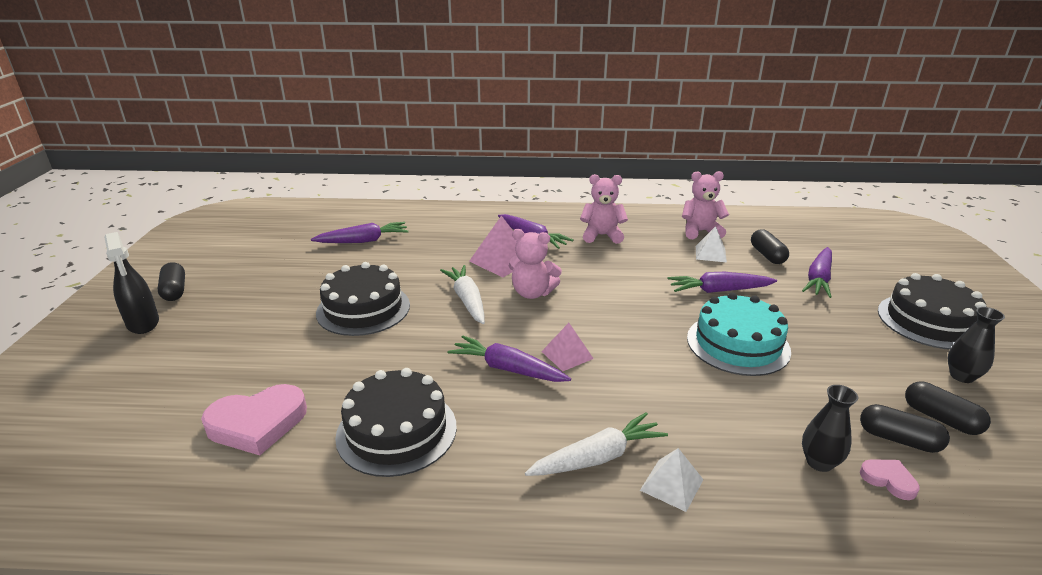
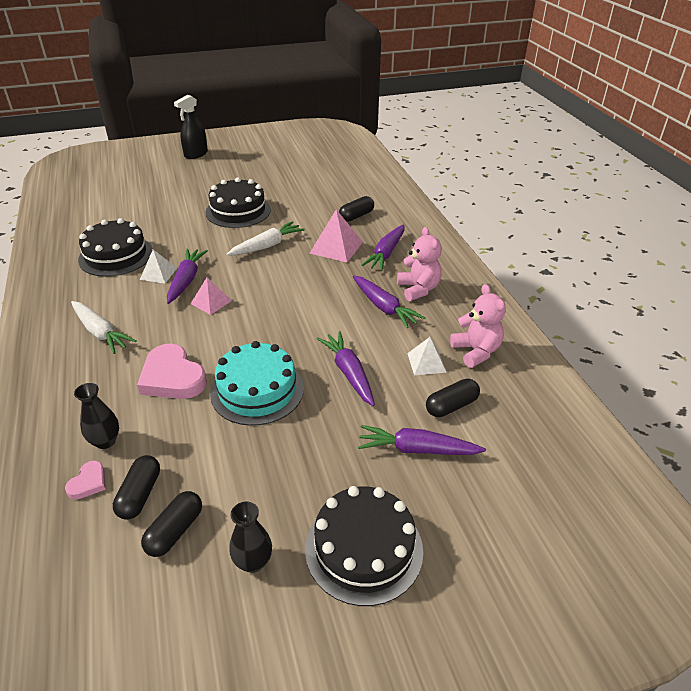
camera: 70 degrees right, 10 degrees up
(174, 291) = (232, 150): black capsule -> black capsule (356, 216)
(257, 423) = (116, 214): pink heart -> pink heart (172, 377)
(363, 241) = (330, 185): purple carrot -> purple carrot (384, 307)
(532, 293) = (291, 271): pink teddy bear -> none
(672, 485) = (77, 367): white pyramid -> white pyramid (158, 273)

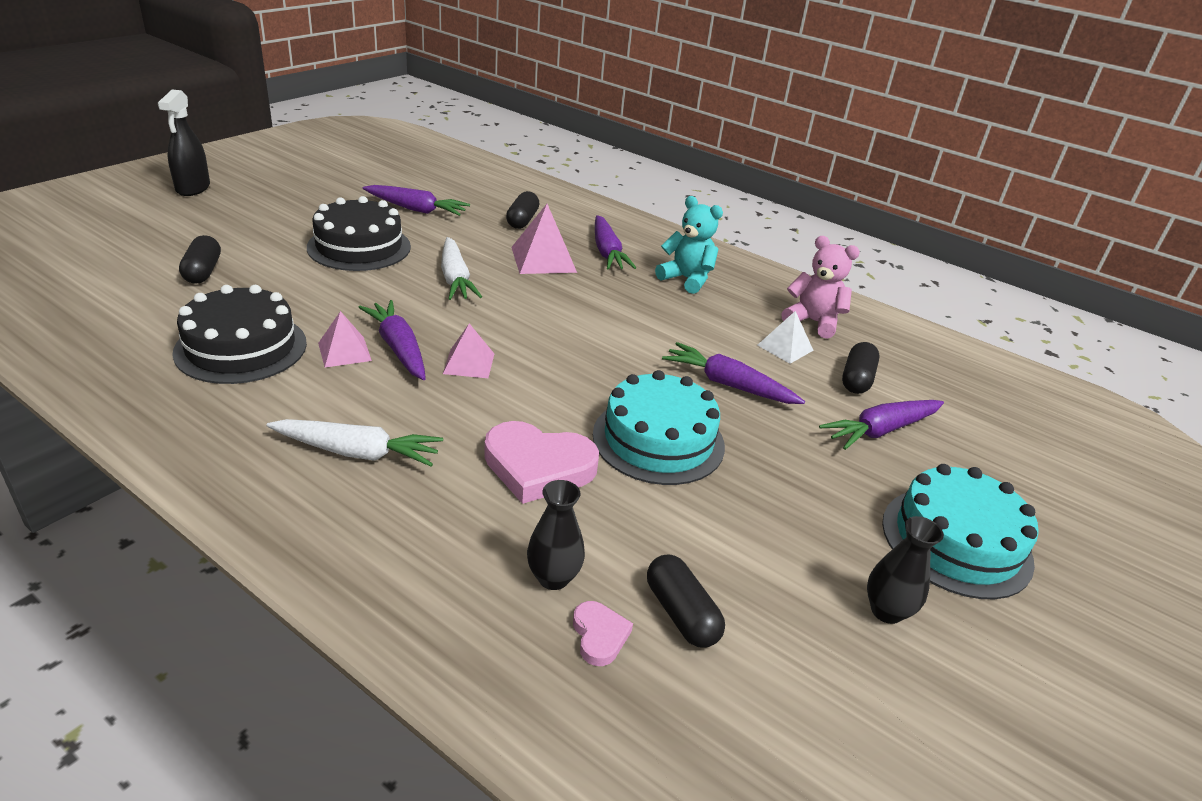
camera: 40 degrees left, 5 degrees down
(158, 273) = (344, 352): white pyramid -> pink pyramid
(175, 531) = (772, 628): black capsule -> black capsule (203, 271)
(267, 246) = (455, 278): white carrot -> white carrot turned 150 degrees clockwise
(364, 549) = (956, 541): black cake -> turquoise cake
(384, 307) = (677, 307): purple carrot -> purple carrot (416, 209)
(418, 289) = (687, 279): pink teddy bear -> turquoise teddy bear

